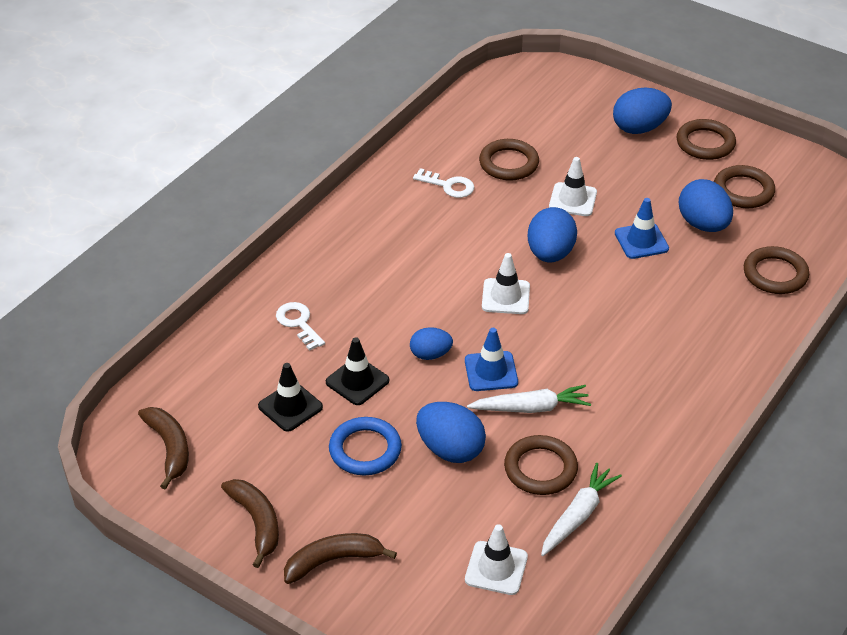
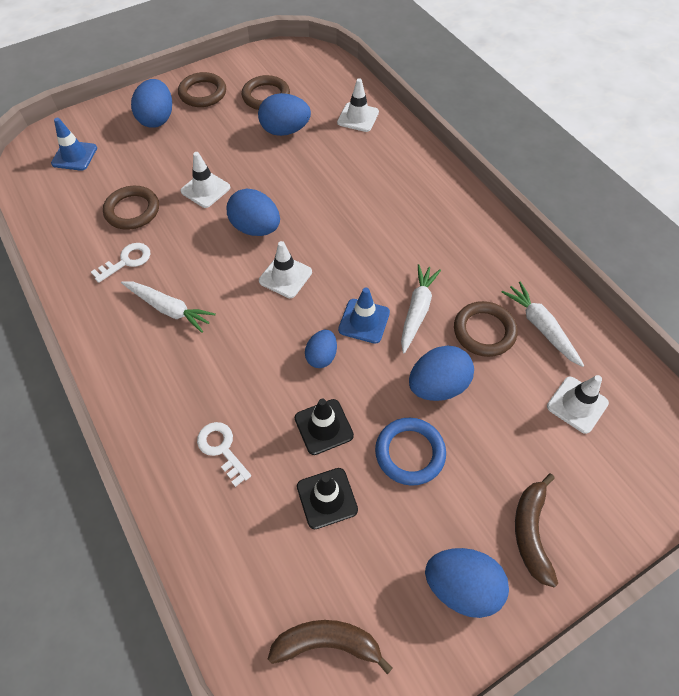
camera: 65 degrees left, 15 degrees up
(256, 522) = (461, 586): brown banana -> blue egg
(298, 323) = (221, 449): white key -> white key turned 60 degrees clockwise
(415, 234) = (169, 309): none -> white carrot
(641, 241) = (279, 170): blue traffic cone -> blue traffic cone (74, 156)
(775, 274) = (358, 117): brown ring -> white traffic cone

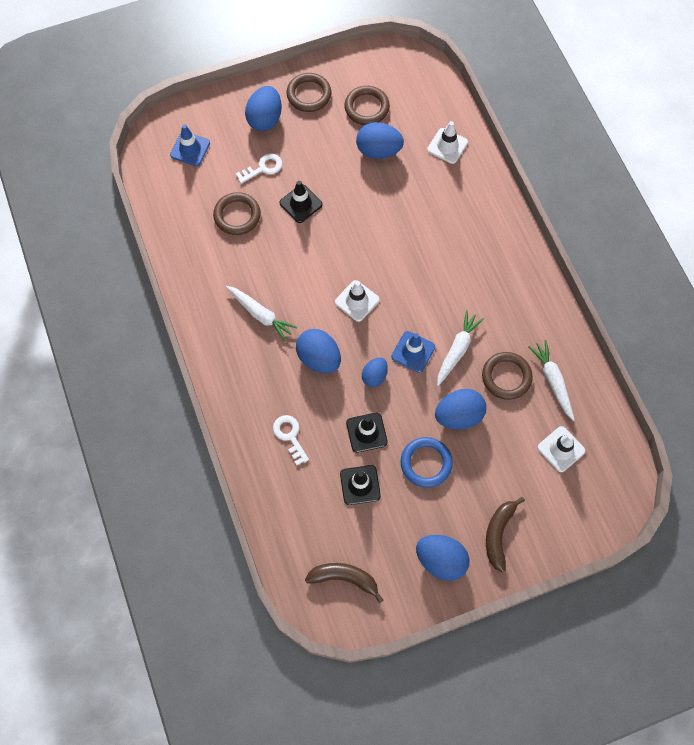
camera: 10 degrees right, 10 degrees up
(126, 261) = (230, 264): white key -> white key (263, 168)
(205, 189) = (300, 204): white traffic cone -> black traffic cone
(256, 228) = (339, 250): blue egg -> blue egg (319, 358)

